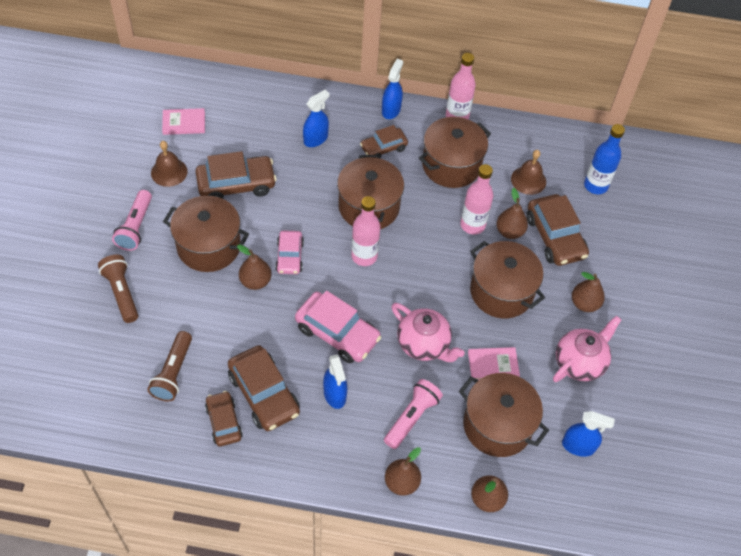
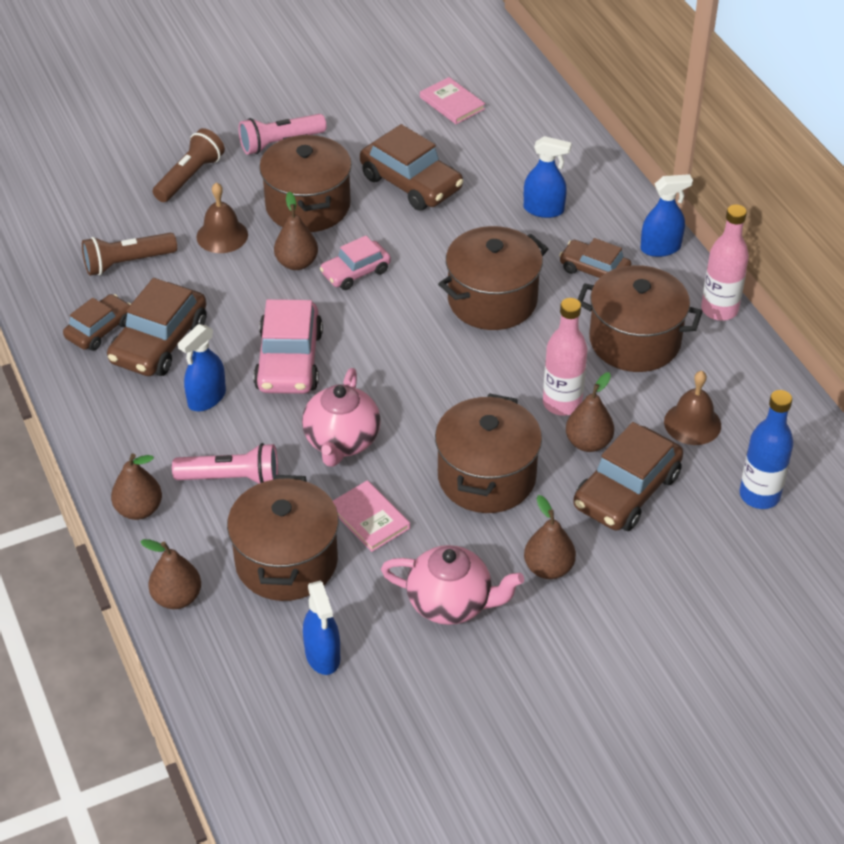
camera: 60 degrees right, 10 degrees down
(169, 172) = (375, 127): brown bell -> brown bell (222, 235)
(364, 256) = (417, 331): pink bottle -> none

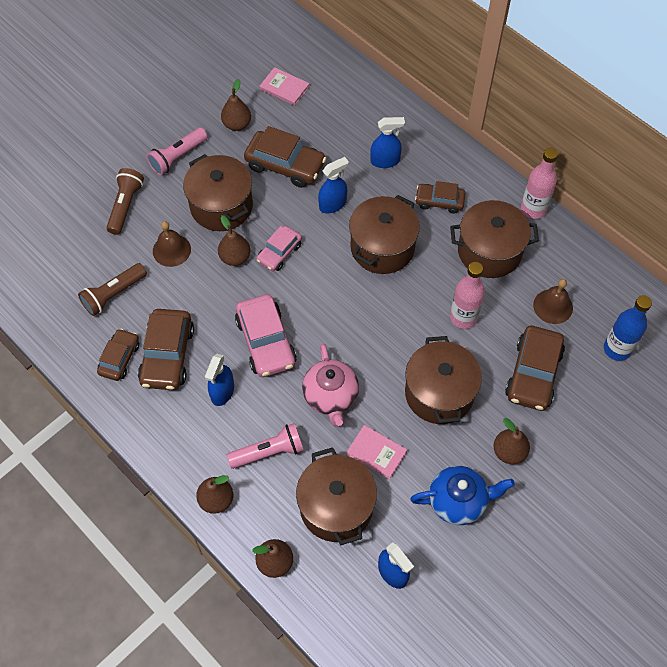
camera: 20 degrees left, 15 degrees up
(451, 603) = (458, 501): pink teapot -> blue teapot
(588, 443) = (493, 343): brown pear -> brown pear (237, 124)
(660, 248) = (475, 170): blue spray bottle -> blue spray bottle (333, 204)

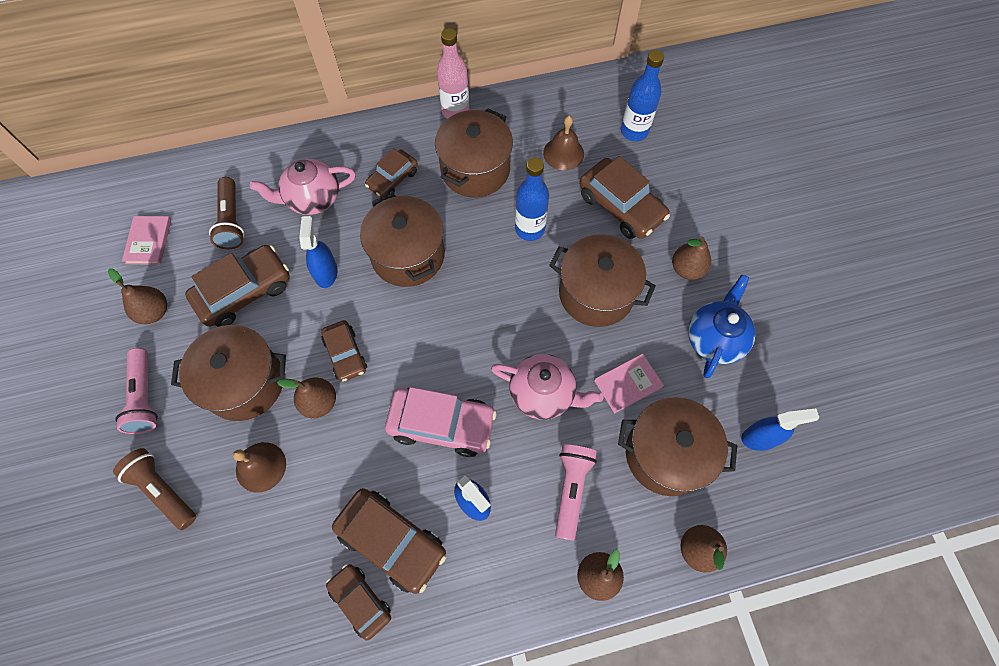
camera: 60 degrees left, 5 degrees up
(113, 294) = (271, 566): brown flashlight -> brown flashlight (231, 221)
(279, 253) = (345, 354): pink car -> brown car
(284, 88) = (149, 241): pink book -> pink book turned 60 degrees counterclockwise
(385, 161) = (312, 199): blue spray bottle -> pink teapot
(463, 317) = (529, 229): pink bottle -> blue bottle

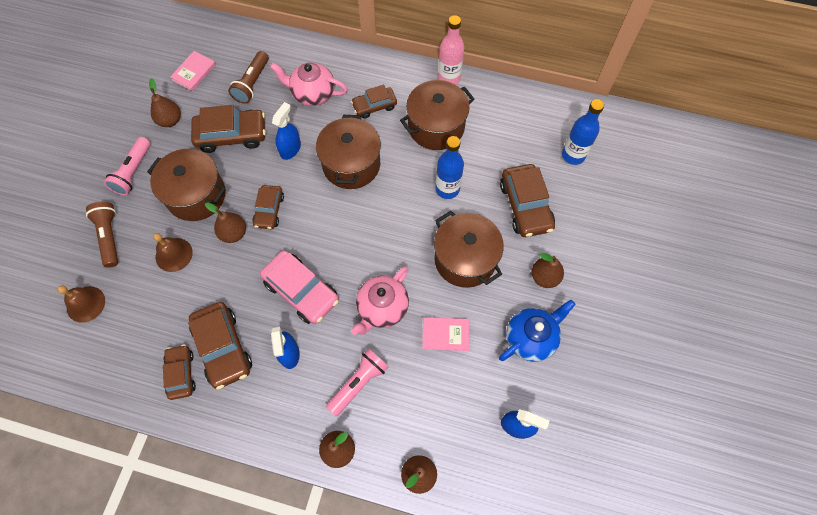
camera: 30 degrees right, 0 degrees up
(543, 394) = (382, 308): pink teapot -> pink teapot turned 75 degrees clockwise
(563, 153) = (508, 146): brown bell -> brown bell (85, 304)
(666, 454) = (440, 398): brown pot -> none

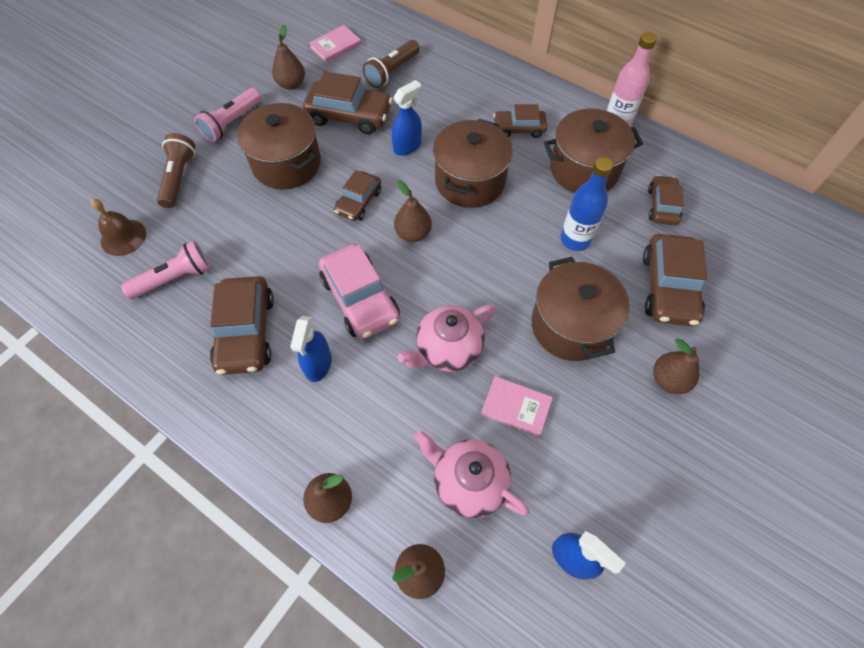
camera: 20 degrees right, 5 degrees down
(174, 254) = (236, 216): brown bell -> none
(181, 373) = (188, 344): brown car -> brown car (662, 206)
(233, 233) = (310, 213): brown pear -> brown pear (413, 233)
(312, 94) = (453, 98): pink teapot -> pink teapot (468, 482)
(359, 383) = (387, 428): pink flashlight -> pink flashlight (175, 278)
(531, 338) = (628, 450): blue teapot -> none
(573, 155) = (749, 247): blue bottle -> none

